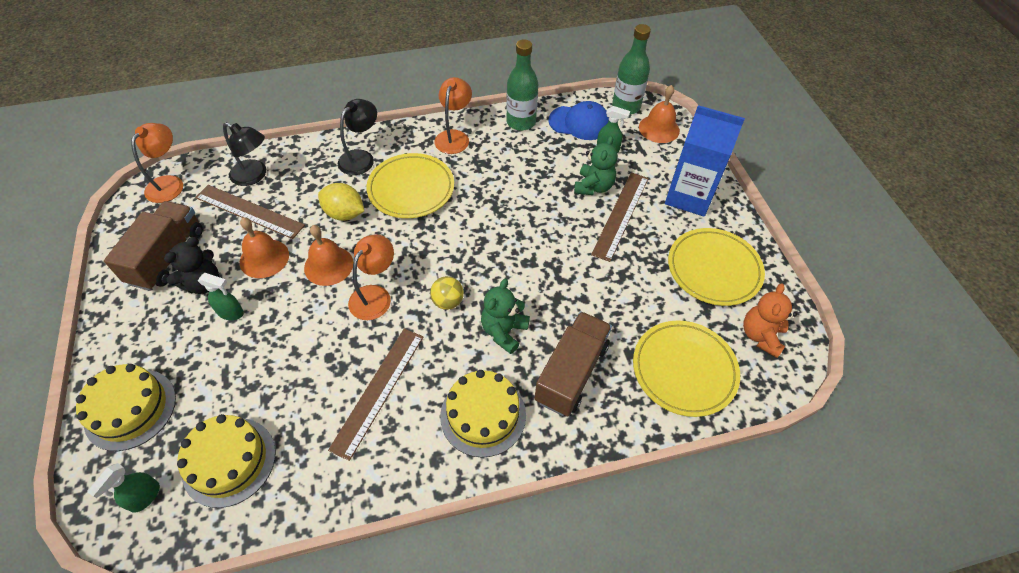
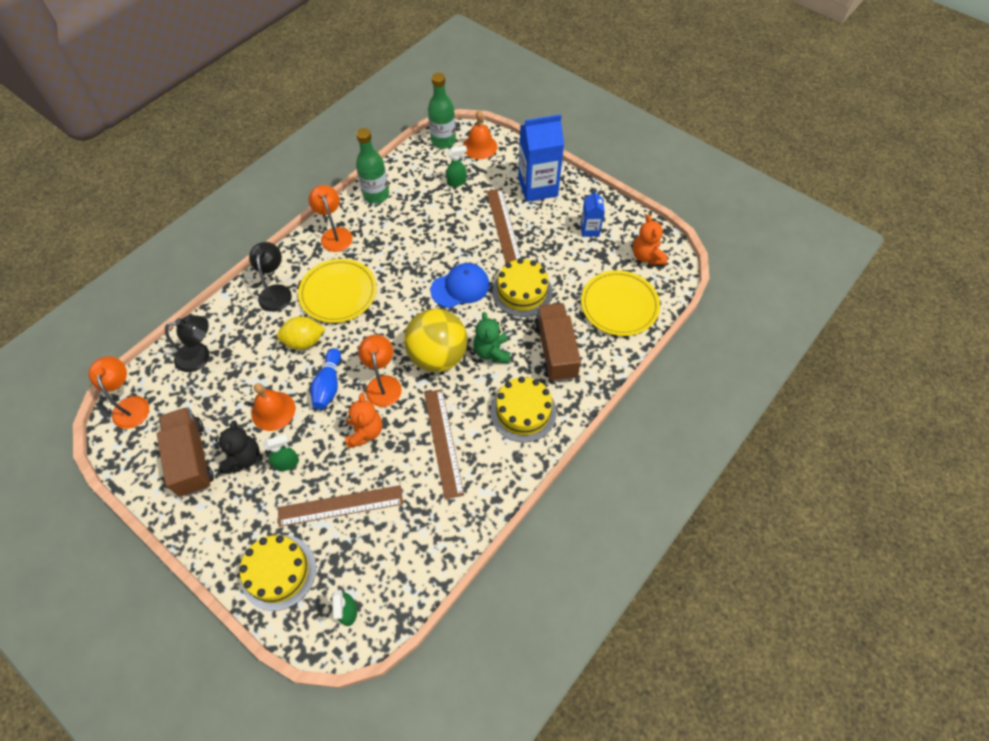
camera: 35 degrees left, 5 degrees up
(229, 461) = (384, 551): yellow cake -> yellow cake (522, 291)
(249, 211) = (224, 385): brown ruler -> brown ruler (340, 506)
(319, 330) = (365, 432): none -> orange teddy bear
(328, 265) = (328, 385): orange bell -> blue bowling pin
(448, 302) = (438, 356): yellow ball -> yellow ball, size x2.26
(579, 123) = (420, 172): blue cap -> blue cap (460, 287)
(593, 187) = (469, 216): green teddy bear -> none
(713, 269) = (590, 229): yellow plate -> blue carton

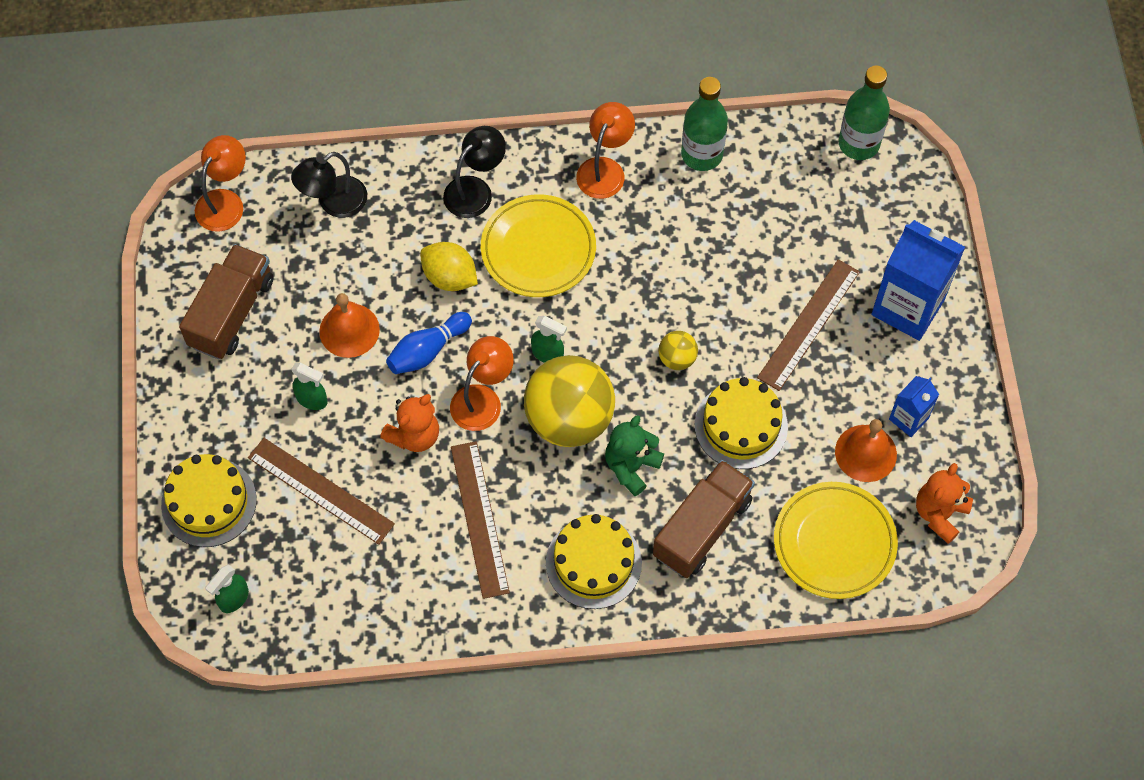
camera: 45 degrees right, 5 degrees up
(200, 356) = (334, 203): black lamp -> black lamp turned 105 degrees clockwise
(243, 458) = (278, 356): black teddy bear -> none
(443, 442) = (480, 519): brown ruler -> brown ruler turned 45 degrees counterclockwise
(457, 182) = (815, 217): green spray bottle -> green spray bottle (548, 354)
(460, 287) = (677, 358): blue cap -> yellow ball
(480, 146) = (896, 189): orange bell -> orange bell (865, 453)

